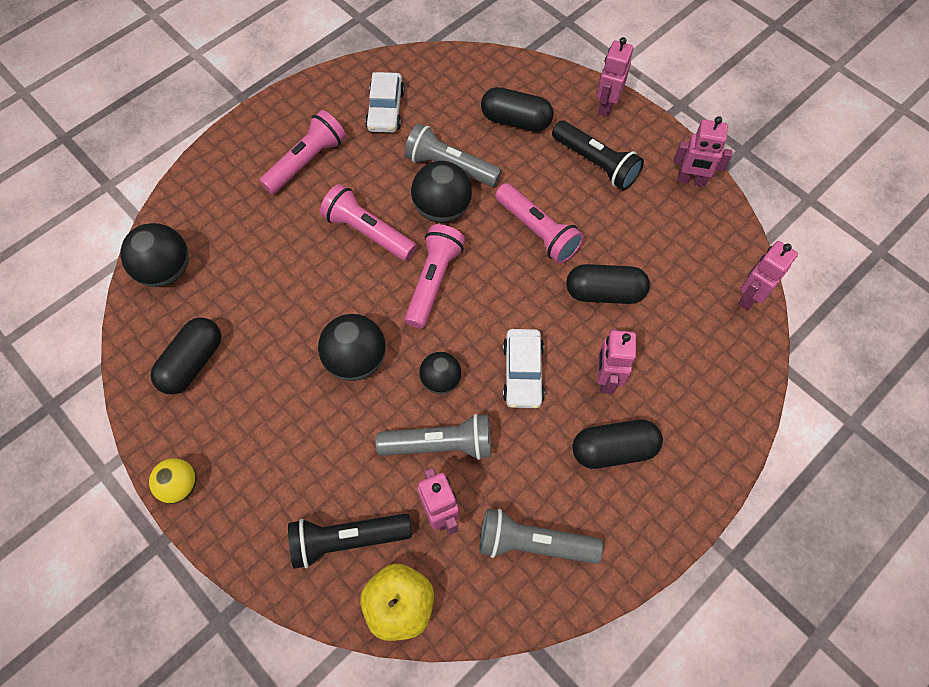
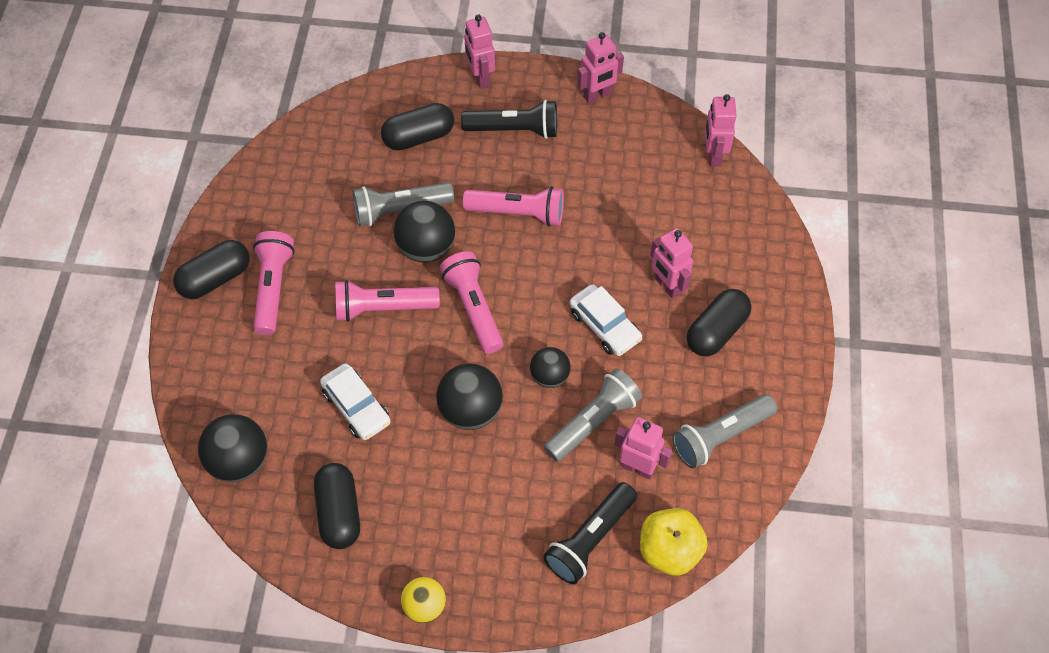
camera: 40 degrees left, 5 degrees down
(386, 110) = (299, 199): white car -> white car (356, 407)
(604, 293) = (610, 224): black capsule -> black capsule (215, 279)

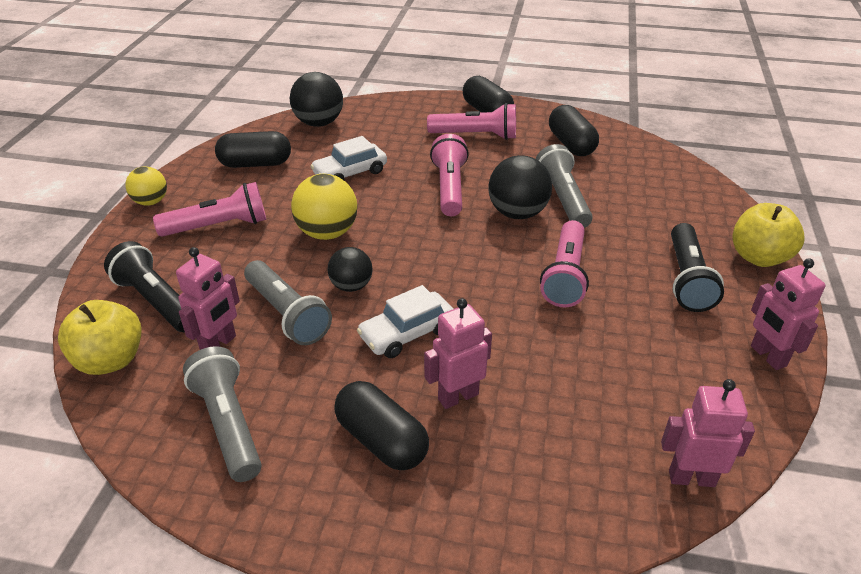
camera: 95 degrees right, 20 degrees down
(418, 137) = (659, 212): black capsule -> black capsule (571, 144)
(470, 410) = (327, 233): black ball -> yellow ball
(473, 308) = (443, 239): pink flashlight -> pink flashlight (218, 226)
(480, 78) = (759, 257): pink robot -> yellow apple

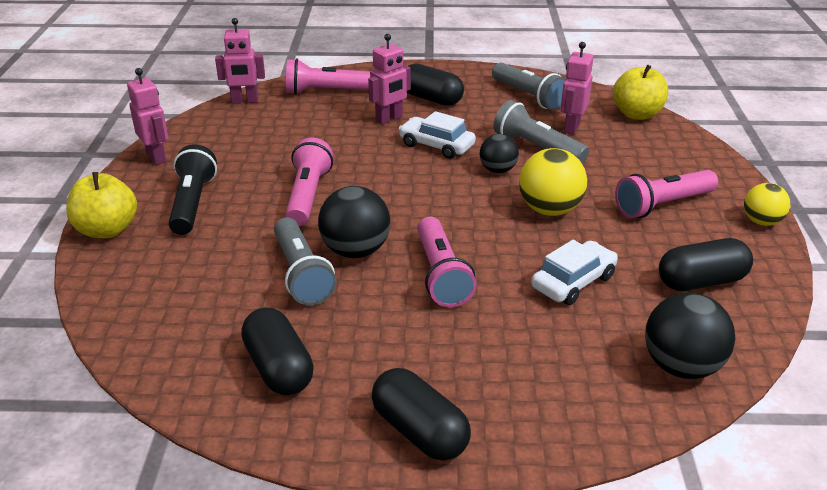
camera: 170 degrees right, 5 degrees down
(156, 301) = (647, 146): black flashlight -> none
(407, 333) = (436, 145): white car -> white car turned 105 degrees counterclockwise
(475, 135) = (427, 369): pink flashlight -> pink flashlight (326, 91)

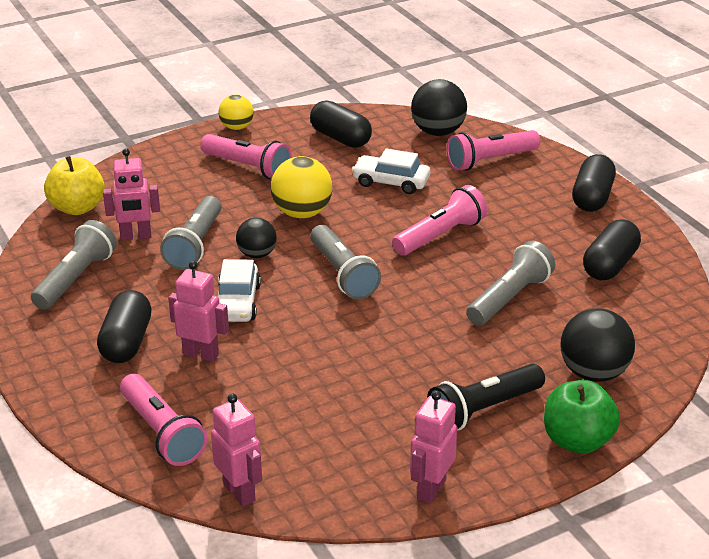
camera: 120 degrees left, 0 degrees up
(107, 230) = (577, 441): yellow apple -> green apple
(308, 196) = (400, 344): pink flashlight -> pink flashlight (490, 161)
(355, 251) = (453, 284): black ball -> black ball (593, 373)
(429, 200) = (342, 274): none -> grey flashlight

